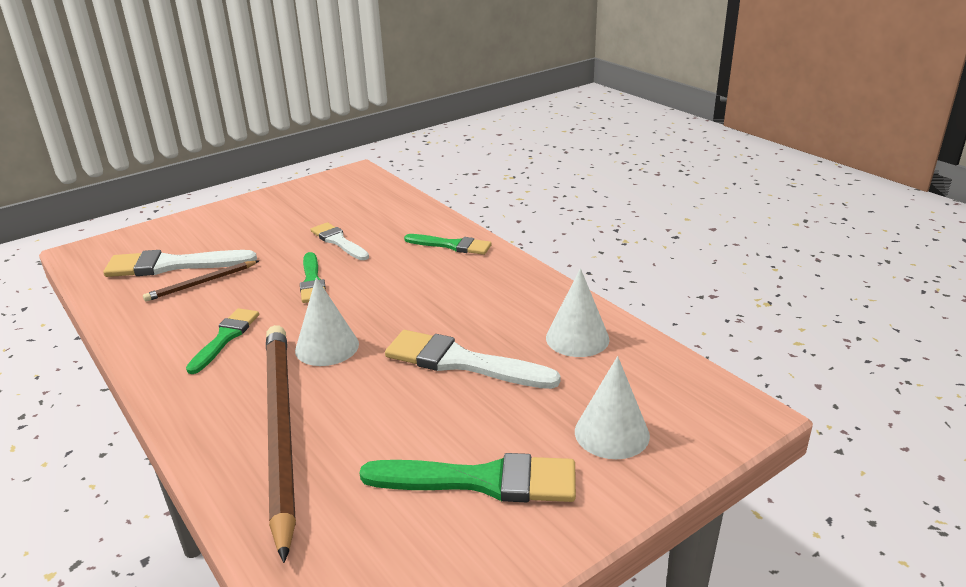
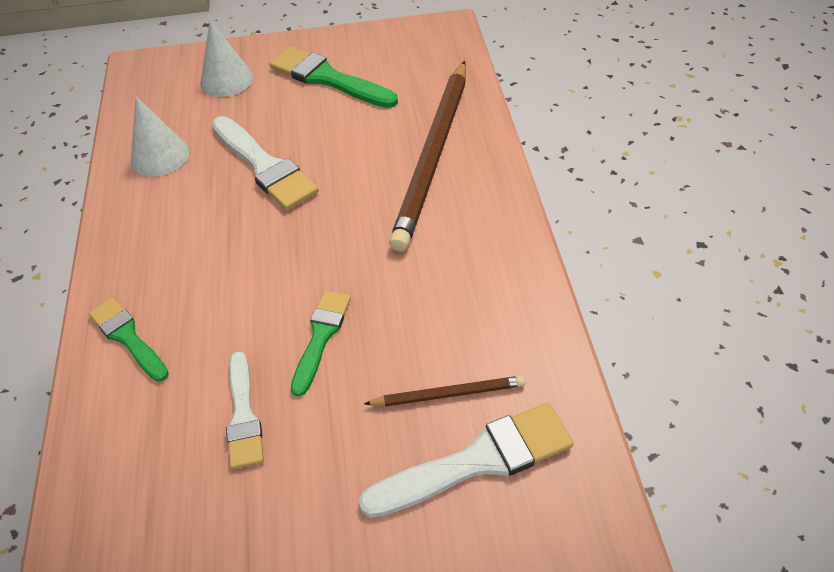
camera: 150 degrees left, 20 degrees up
(173, 265) = (478, 460): white brush -> white brush turned 45 degrees counterclockwise
(225, 338) = (446, 276): green brush -> none
(327, 347) = (358, 226): white cone -> none

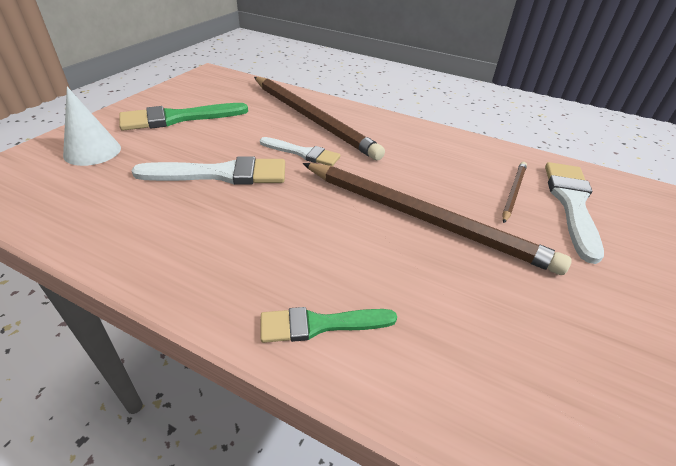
camera: 60 degrees left, 10 degrees down
(160, 156) = (116, 216): white cone -> none
(243, 416) = (472, 285): white brush -> white brush (303, 153)
(321, 336) = (423, 218): green brush -> brown pencil

